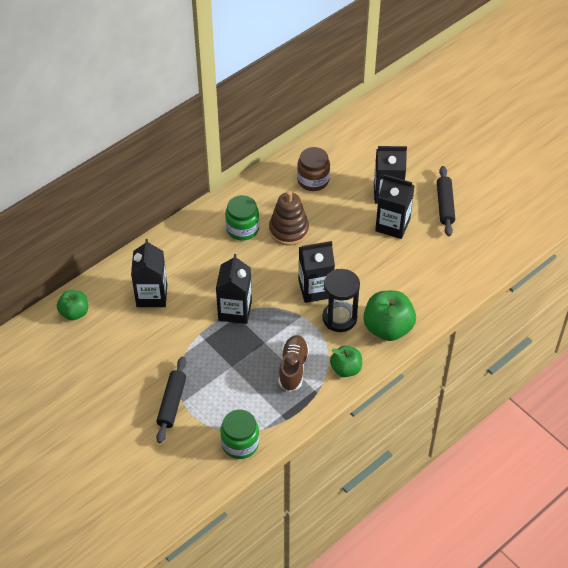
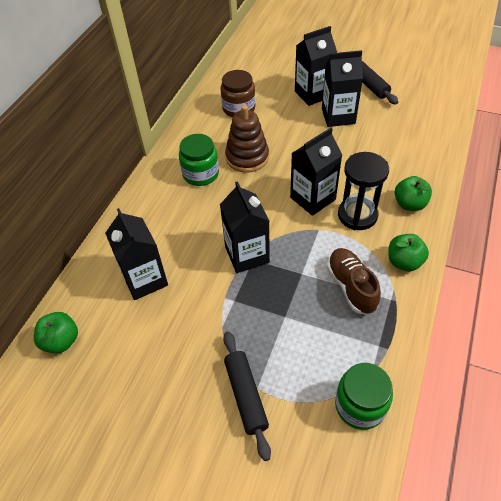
camera: 25 degrees left, 0 degrees up
(388, 328) = (409, 204): green apple -> green apple, size x0.61

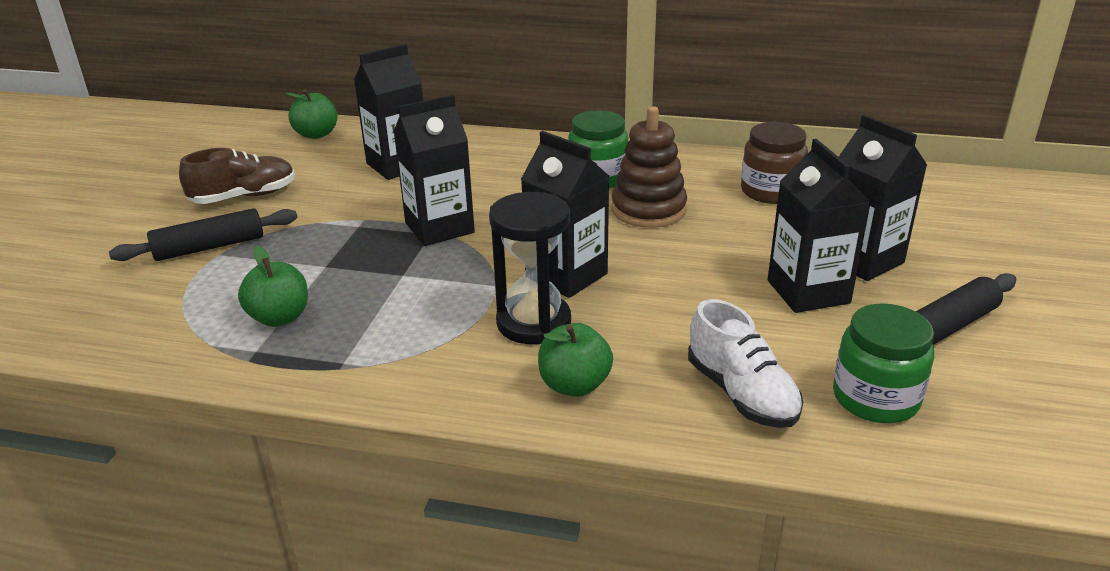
camera: 80 degrees right, 20 degrees down
(351, 286) = (373, 321): brown shoe -> brown shoe (244, 197)
(360, 405) = (161, 335): green jar -> green jar (875, 398)
(404, 262) = (424, 377): green apple -> green apple (280, 317)
(414, 151) = (741, 394): none -> white shoe

